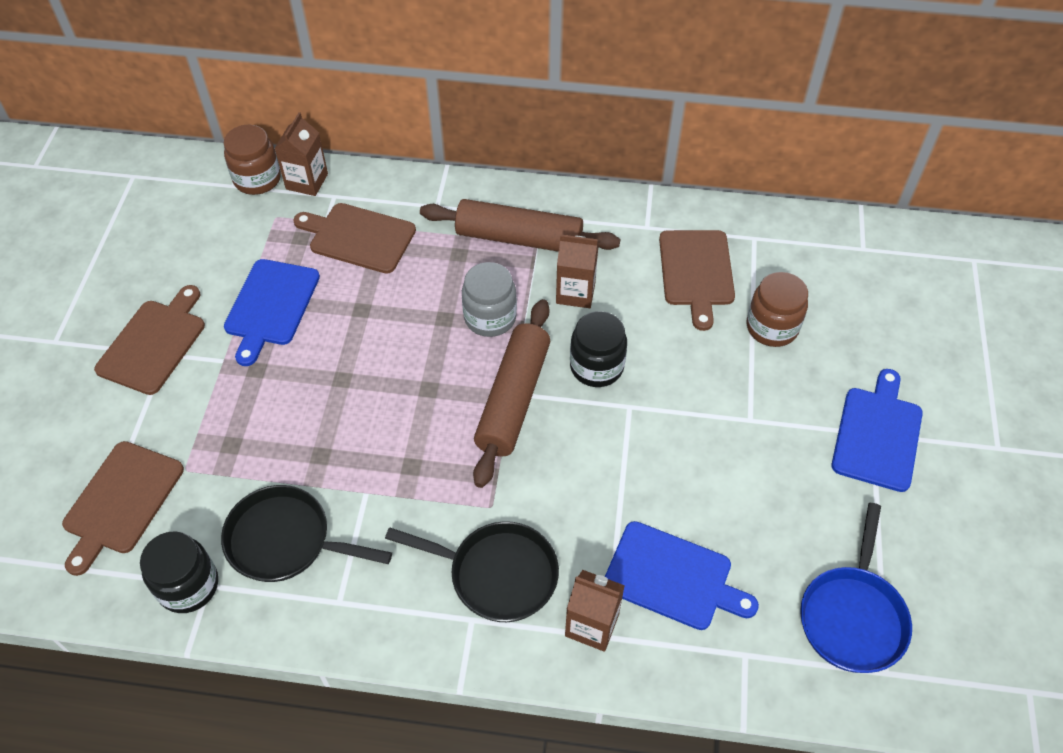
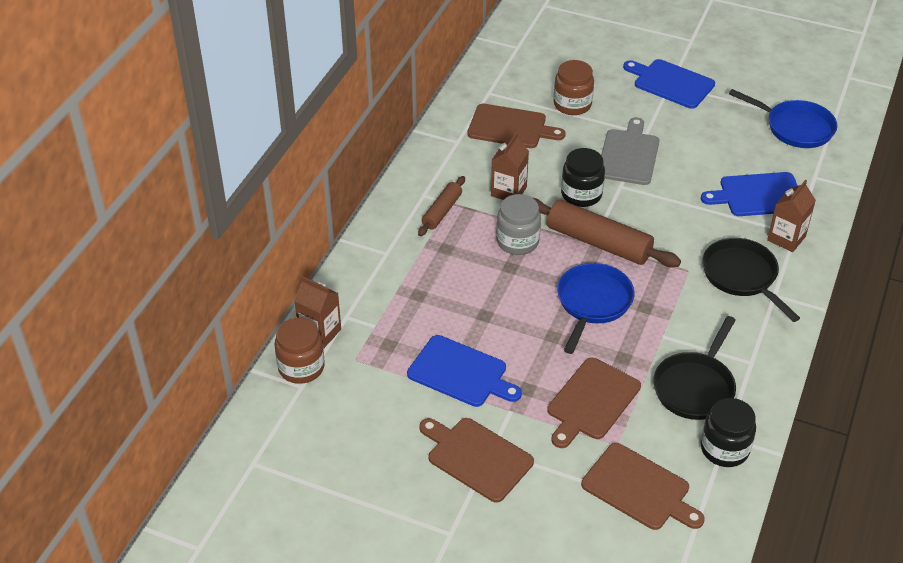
camera: 75 degrees left, 10 degrees down
(358, 237) = (403, 306): brown cutting board -> brown cutting board (591, 401)
(404, 410) = (592, 303): none -> blue pan
(496, 574) = (742, 276): black pan -> black pan turned 60 degrees counterclockwise
(519, 238) = (442, 211): brown rolling pin -> brown rolling pin, size x0.56
(672, 577) = (758, 195): blue cutting board -> blue cutting board turned 135 degrees counterclockwise
(695, 406) = (629, 155): none -> grey cutting board

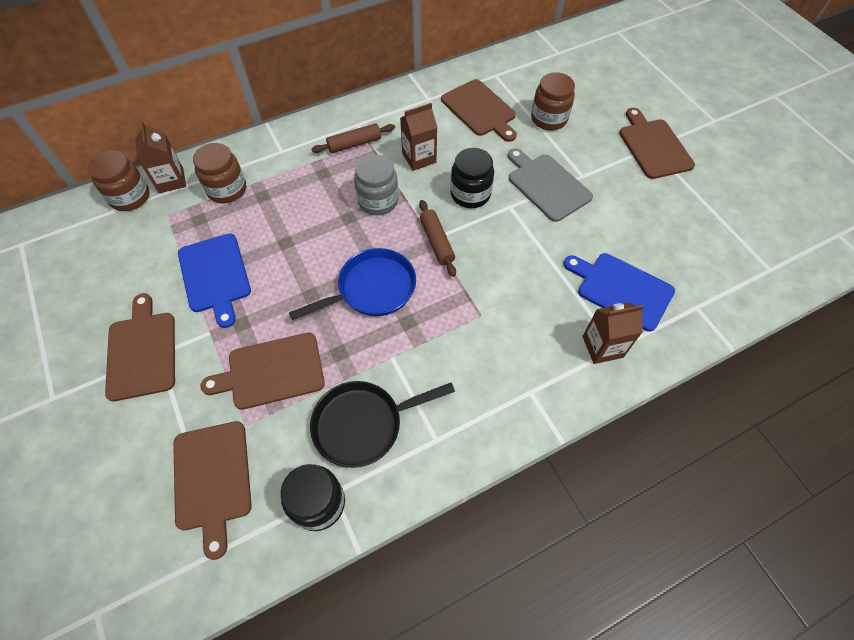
camera: 40 degrees right, 15 degrees up
(381, 309) = (227, 189): none -> brown jar
(598, 242) = (436, 242): brown rolling pin -> brown rolling pin, size x0.56
(629, 155) = (547, 185): grey cutting board -> grey cutting board turned 90 degrees counterclockwise
(671, 83) = (653, 146): blue cutting board -> brown cutting board
(742, 276) = (521, 354): black pan -> none
(795, 127) = (728, 250): blue pan -> none

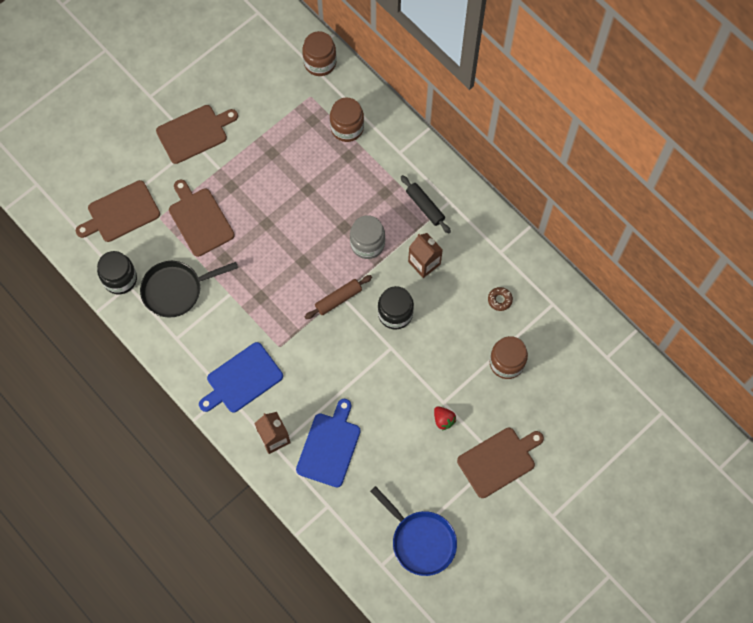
camera: 75 degrees right, 10 degrees up
(171, 180) = (344, 84): brown carton -> none
(215, 276) = (265, 153): blue cutting board -> blue cutting board (242, 379)
(354, 144) = (425, 206): brown rolling pin -> black rolling pin
(363, 424) = (176, 290): black pan -> black pan turned 75 degrees counterclockwise
(372, 289) = (282, 264): blue pan -> blue pan (420, 540)
(480, 110) = (499, 300): brown cutting board -> brown donut
(547, 185) = (423, 374): grey cutting board -> none
(603, 180) = (443, 420): none -> red strawberry

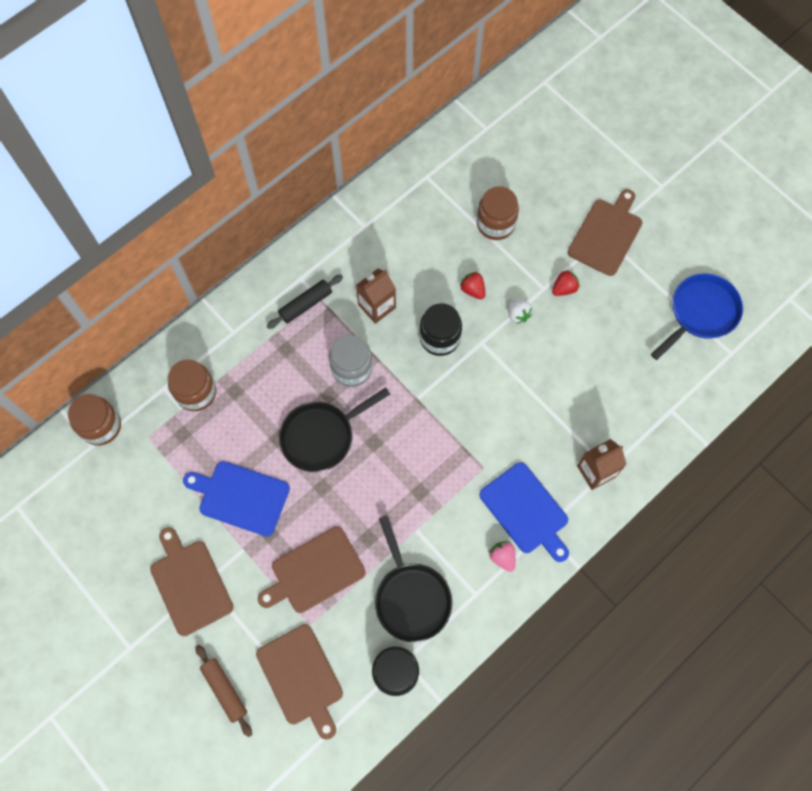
camera: 90 degrees left, 0 degrees up
(204, 360) = (502, 557): none -> pink strawberry
(309, 222) = (322, 436): none -> black pan
(329, 447) = (602, 409): blue cutting board -> blue cutting board (240, 497)
(338, 299) = (422, 401): brown rolling pin -> brown rolling pin (225, 690)
(418, 378) = (517, 314): none -> white strawberry
(441, 342) = (473, 290): none -> red strawberry
(499, 300) = (422, 229): brown donut -> none
(499, 461) = (606, 234): brown cutting board -> brown cutting board turned 60 degrees clockwise

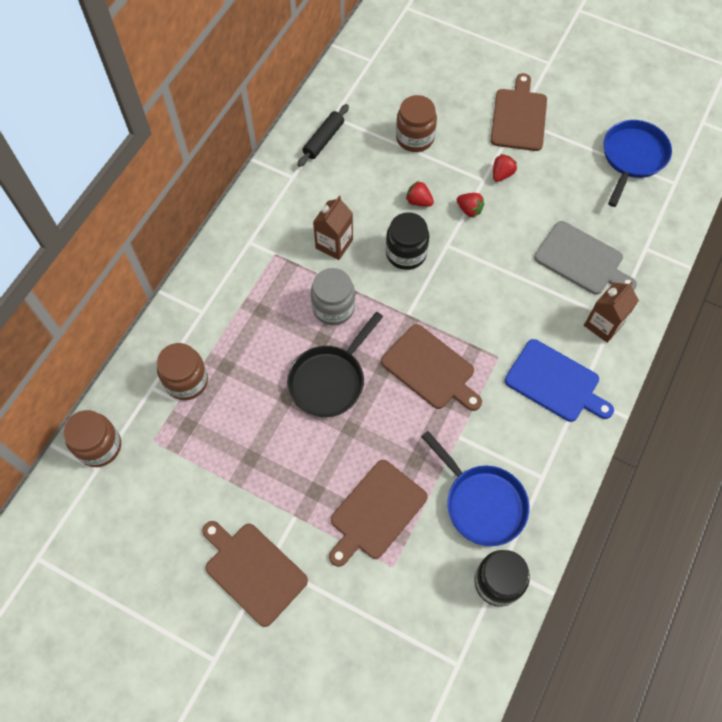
camera: 20 degrees left, 5 degrees down
(225, 690) = (332, 666): brown rolling pin -> none
(240, 497) = (272, 466): blue cutting board -> none
(301, 678) = (406, 623): brown cutting board -> brown cutting board (430, 369)
(305, 304) = (264, 264): black rolling pin -> black rolling pin (323, 140)
(411, 597) = (481, 503): black pan -> blue pan
(502, 557) = (552, 433): pink strawberry -> none
(517, 314) = (469, 210): white strawberry -> red strawberry
(603, 401) = (581, 260): none -> grey cutting board

